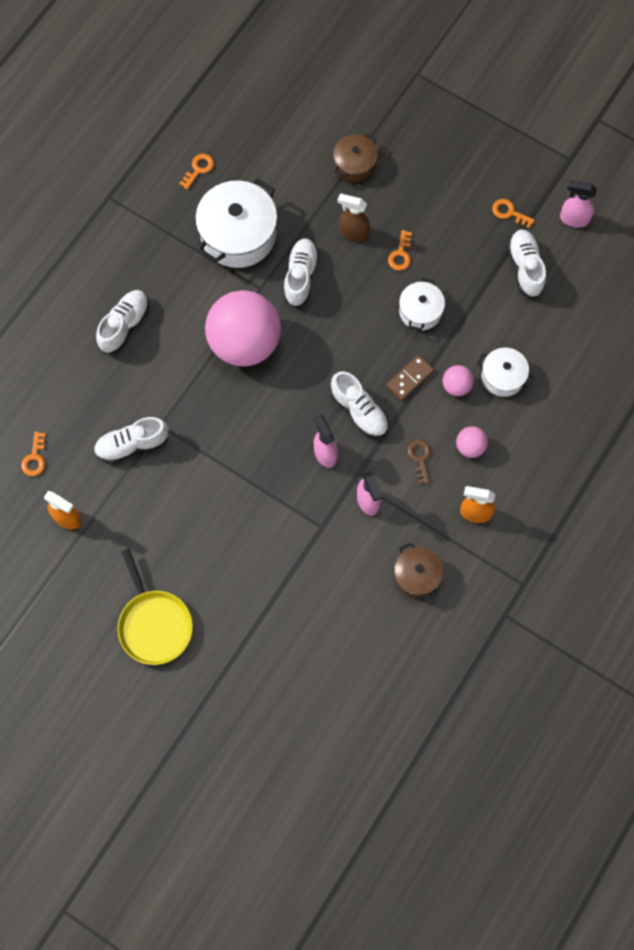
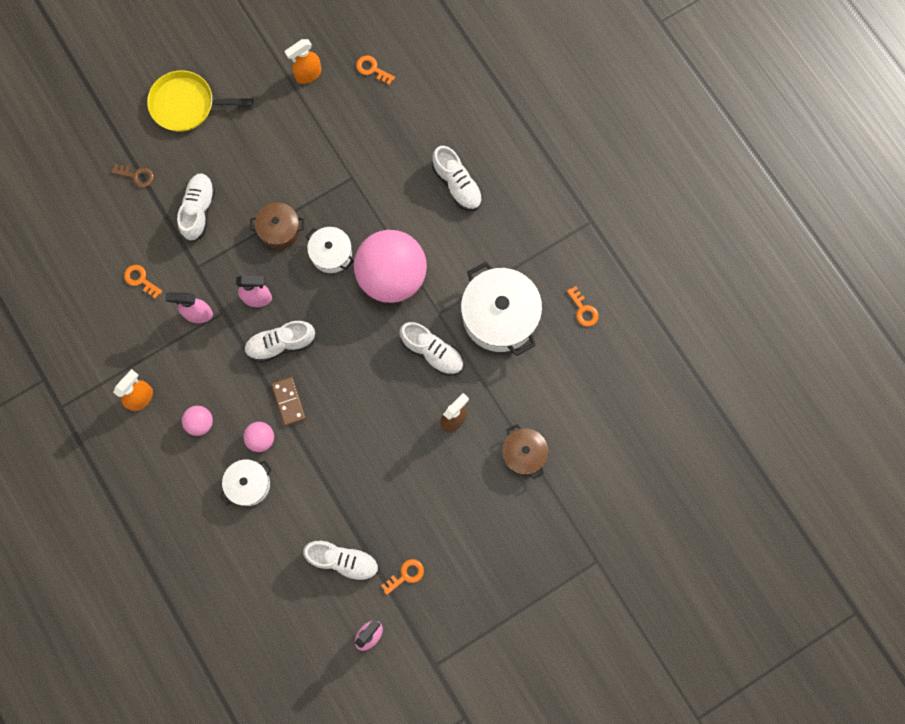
camera: 115 degrees right, 5 degrees up
(132, 445) = (345, 148): white shoe -> white shoe (199, 210)
(400, 254) = (411, 452): orange key -> orange key (140, 280)
(417, 575) = (115, 323): brown pot -> brown pot (279, 229)
(420, 311) = (347, 442): white pot -> white pot (331, 254)
(420, 458) = (212, 375): brown key -> brown key (137, 176)

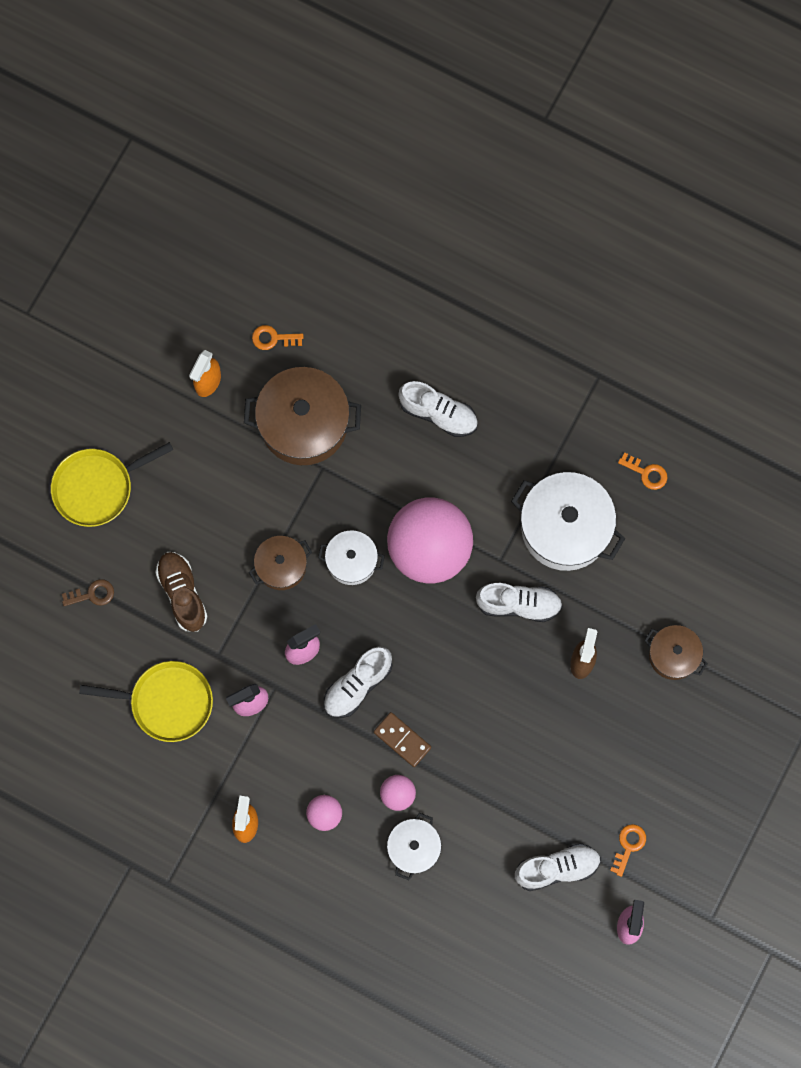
camera: 30 degrees left, 0 degrees up
(140, 280) = (167, 702): orange key -> yellow pan
(199, 210) = (182, 593): white shoe -> brown shoe
(357, 139) = (303, 423): none -> brown pot

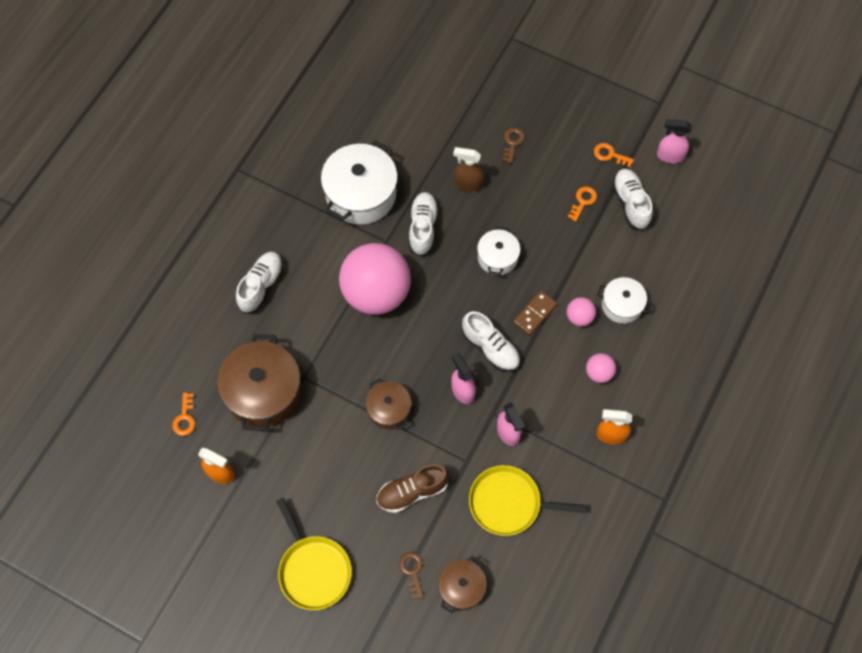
camera: 90 degrees left, 10 degrees down
(167, 702) = (508, 503): yellow pan -> yellow pan turned 90 degrees counterclockwise
(351, 561) = (385, 353): white pot -> white pot (497, 257)
(644, 719) = (512, 142): none -> brown key
(646, 473) = (318, 138): orange key -> orange key (583, 201)
(673, 655) = (462, 122): brown pot -> brown pot (461, 587)

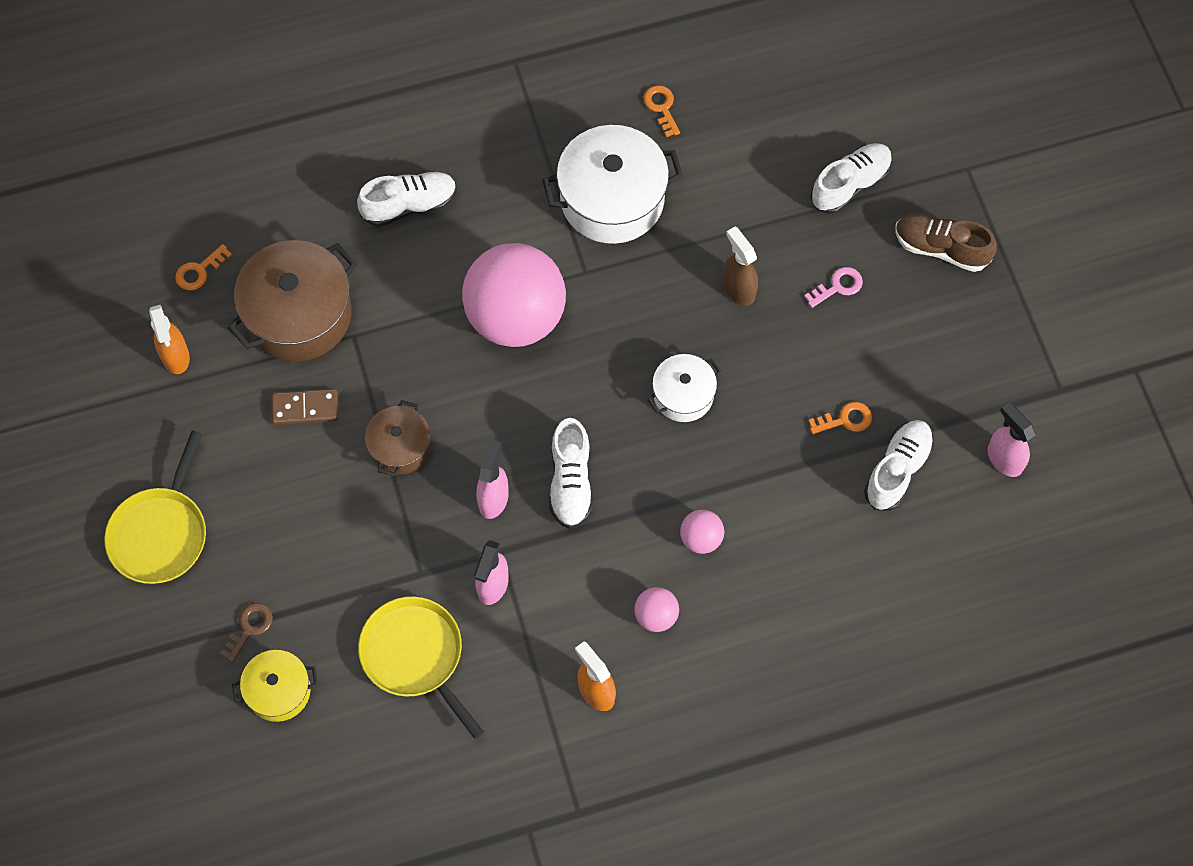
camera: 45 degrees right, 0 degrees up
(412, 492) = (333, 551): brown shoe -> brown shoe (941, 248)
(423, 228) = (638, 292): white shoe -> white shoe (850, 185)
(461, 587) = (279, 691): brown pot -> yellow pot
(512, 142) = (838, 286): brown key -> pink key
(535, 314) = (657, 491): brown domino -> brown domino (305, 408)
(610, 155) = (934, 396): orange key -> orange key (661, 107)
(621, 305) = (762, 569): white pot -> none

